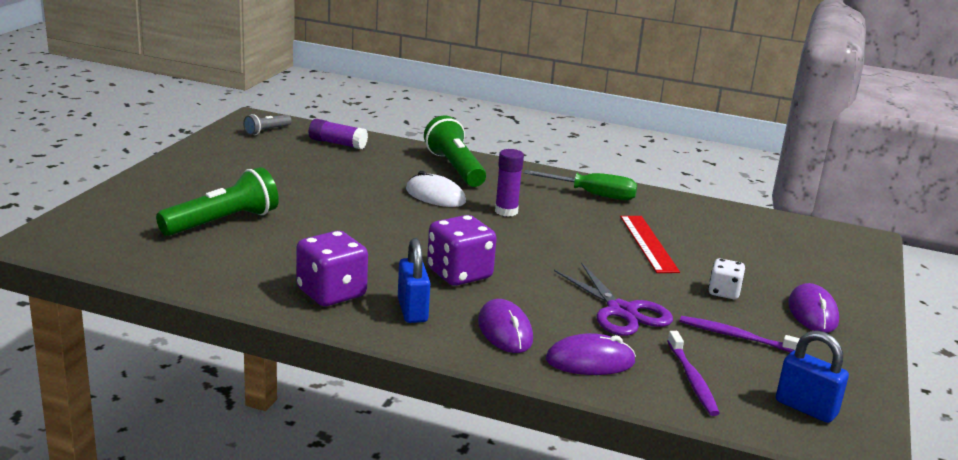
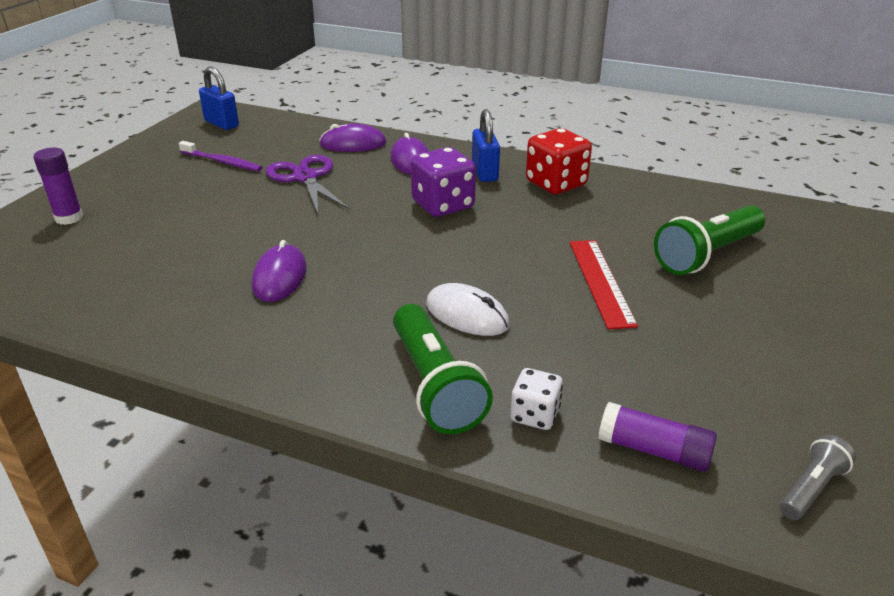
camera: 175 degrees left, 10 degrees up
(331, 293) = (556, 184): purple dice -> red dice
(506, 211) = (374, 291): purple glue stick -> purple glue stick (69, 218)
(593, 195) = (235, 332): green screwdriver -> none
(648, 243) = (222, 249): red ruler -> red ruler (601, 282)
(692, 380) = (286, 135): purple toothbrush -> none
(724, 292) = (193, 197): white dice -> white dice (535, 415)
(812, 313) = (129, 182): purple mouse -> purple mouse (280, 277)

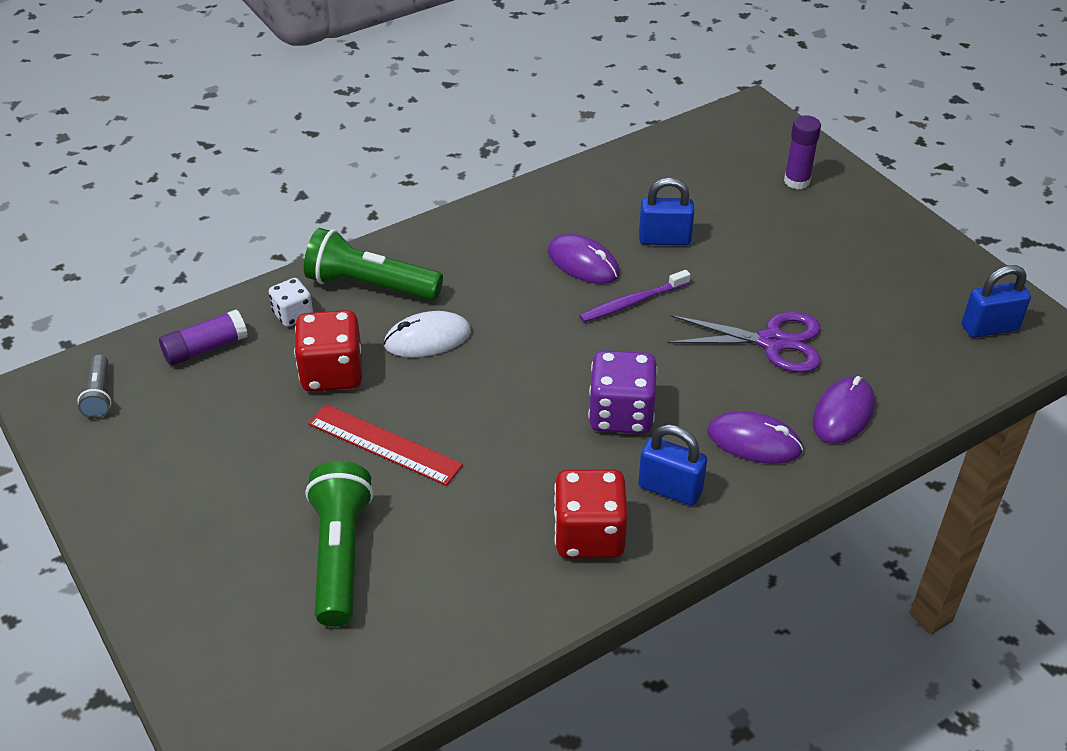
camera: 125 degrees right, 10 degrees up
(209, 250) = (664, 239): none -> blue padlock
(222, 162) = (862, 297): purple toothbrush -> purple toothbrush (632, 302)
(571, 345) = (332, 373): none -> red dice

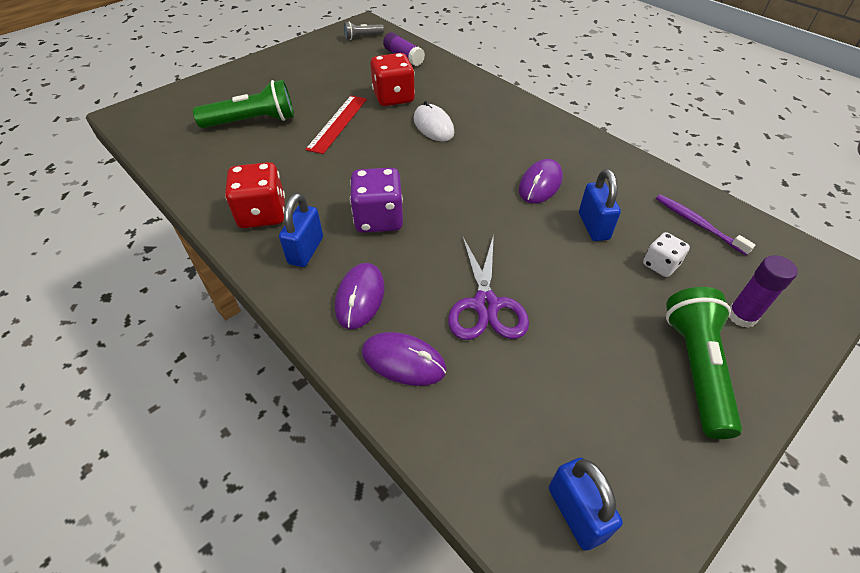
camera: 80 degrees right, 5 degrees up
(293, 315) = (439, 77): white dice -> white dice (660, 265)
(370, 285) = (476, 98): green flashlight -> green flashlight (696, 368)
(632, 302) = (505, 214): purple toothbrush -> purple toothbrush (697, 224)

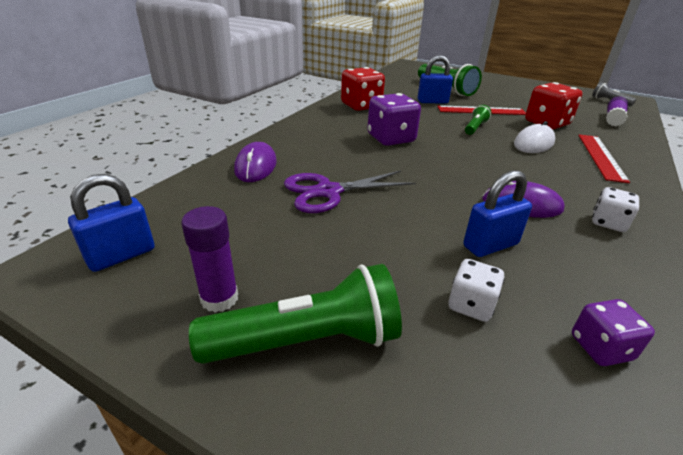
camera: 70 degrees right, 15 degrees down
(306, 250) = (338, 122): blue padlock -> blue padlock (432, 102)
(360, 297) = (307, 144): purple mouse -> none
(380, 146) = (475, 128): none -> green flashlight
(474, 103) = (601, 157): none -> red ruler
(574, 153) = (608, 223): none -> white dice
(697, 224) = (600, 348): purple toothbrush -> purple dice
(741, 316) = (430, 401): purple glue stick -> purple glue stick (219, 298)

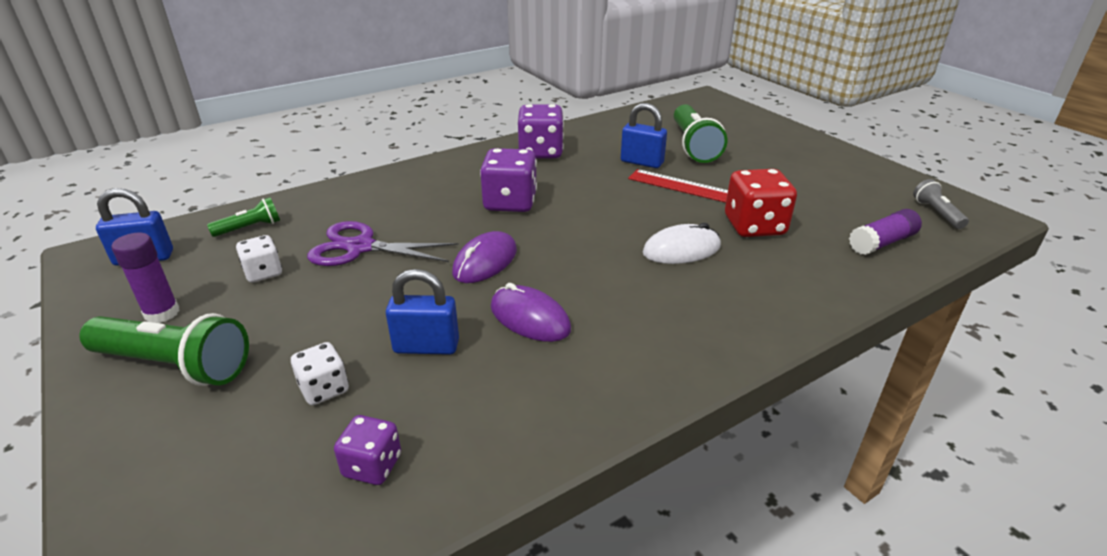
camera: 30 degrees right, 0 degrees up
(256, 166) = (334, 203): purple mouse -> purple mouse (485, 261)
(361, 106) = (541, 152): red dice -> purple dice
(475, 128) = (638, 211): green flashlight -> green flashlight (250, 228)
(601, 157) = (746, 291): red ruler -> none
(608, 223) = (595, 369): white dice -> white dice (263, 273)

